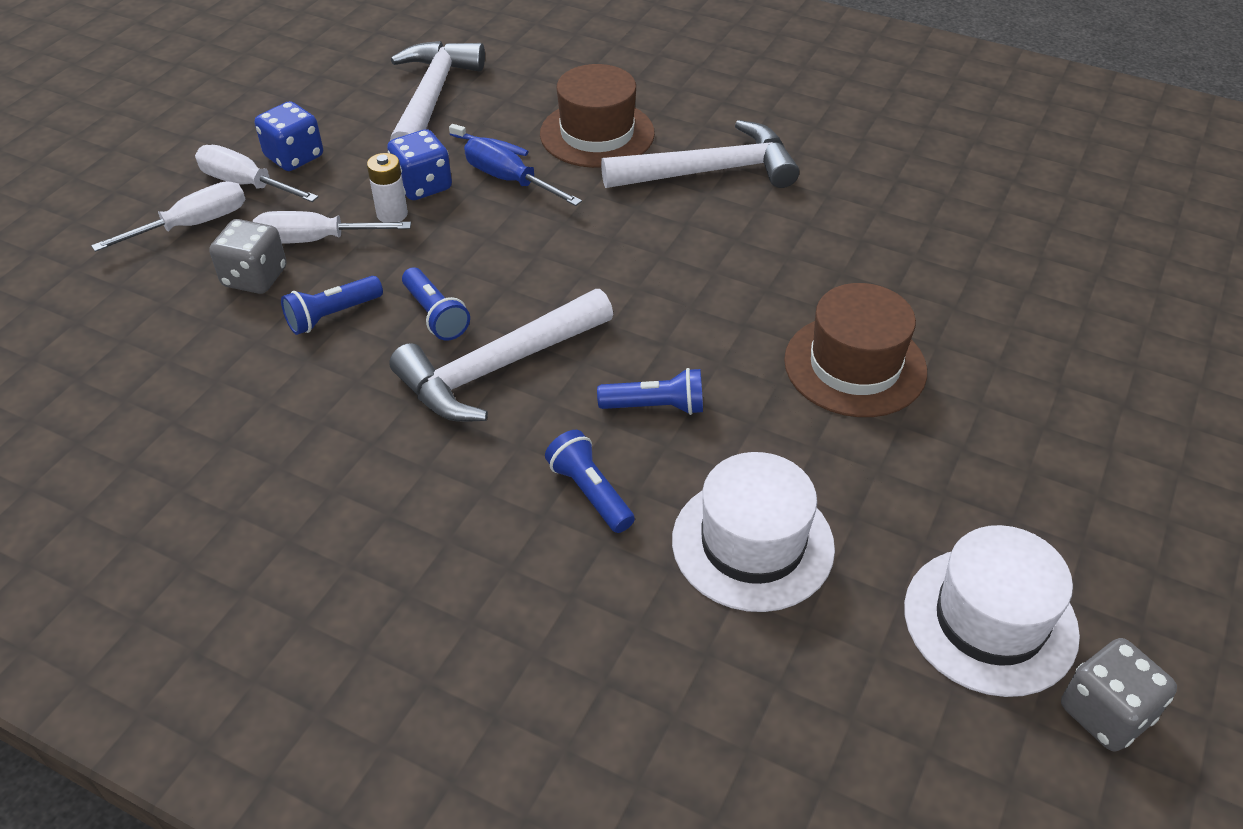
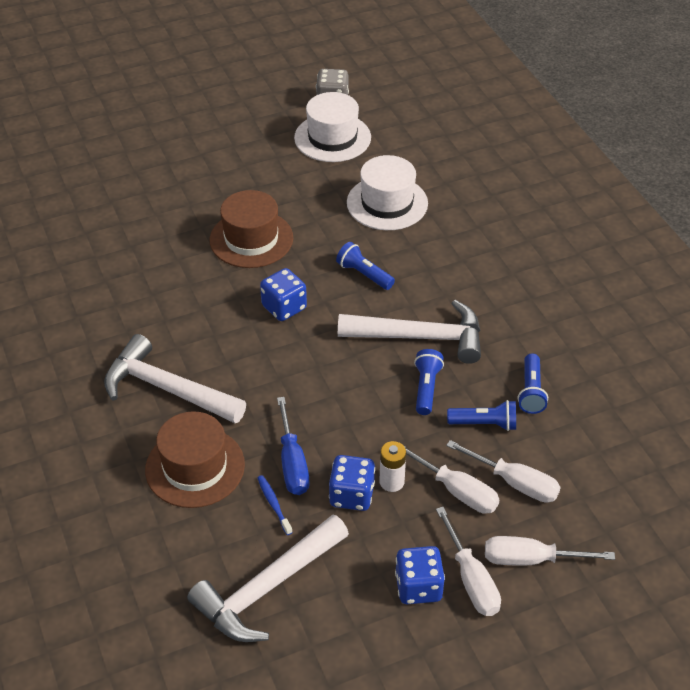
camera: 140 degrees left, 0 degrees up
(255, 277) = (514, 482): grey dice -> white screwdriver
(590, 492) = (433, 257): blue flashlight -> blue flashlight (531, 391)
(701, 308) = (284, 307): none -> blue dice

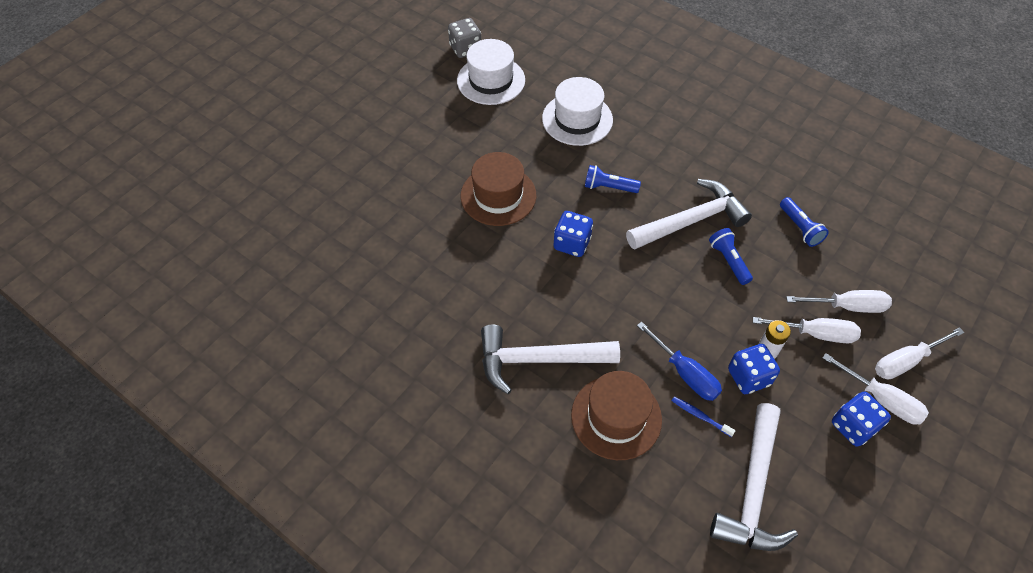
camera: 30 degrees left, 10 degrees up
(484, 424) = (790, 269): blue flashlight -> none

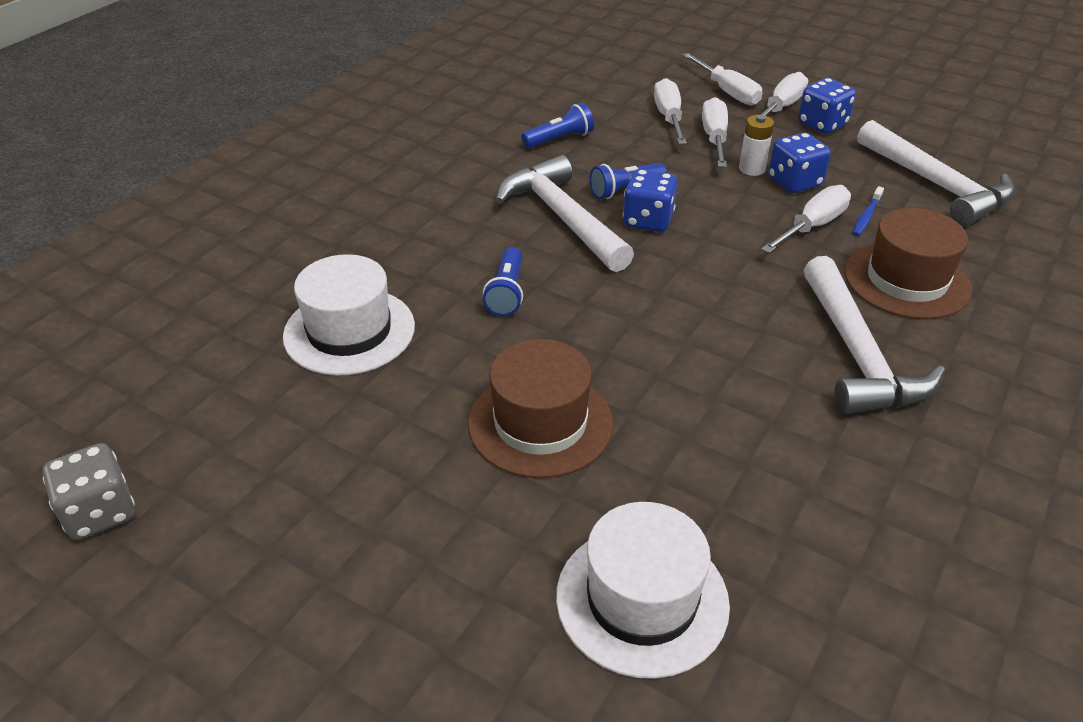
camera: 95 degrees left, 15 degrees down
(491, 80) = (219, 458): white hat -> white hat (642, 599)
(572, 243) = (629, 328): blue dice -> blue dice (648, 220)
(685, 373) = (812, 226): blue screwdriver -> white screwdriver
(753, 489) = (936, 185): white hammer -> white hammer turned 45 degrees clockwise

